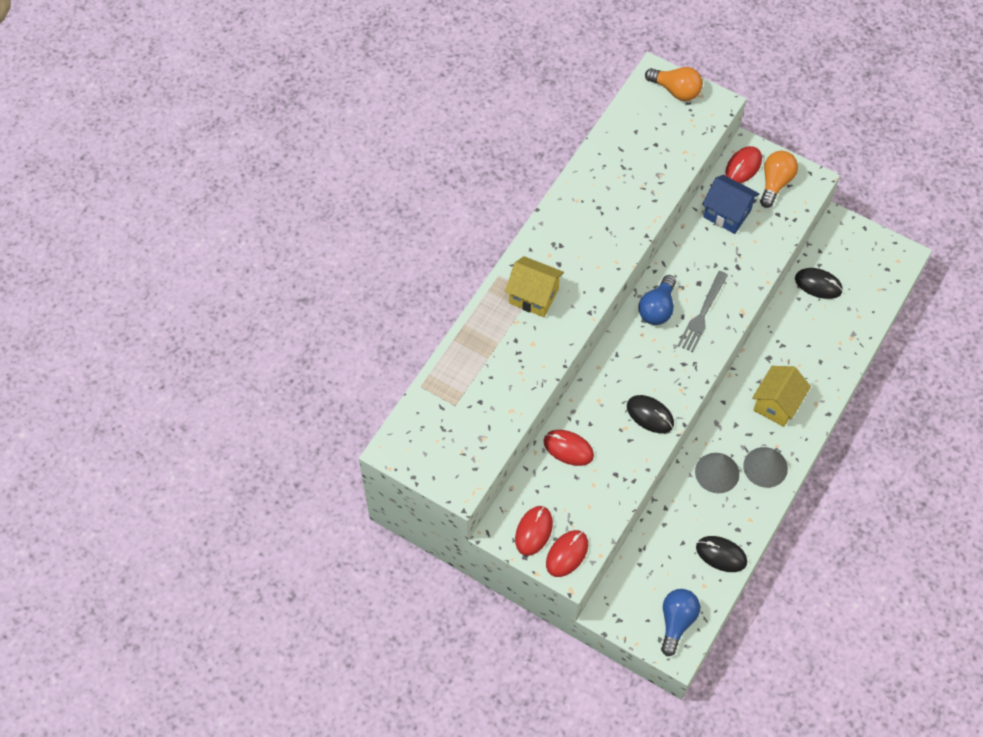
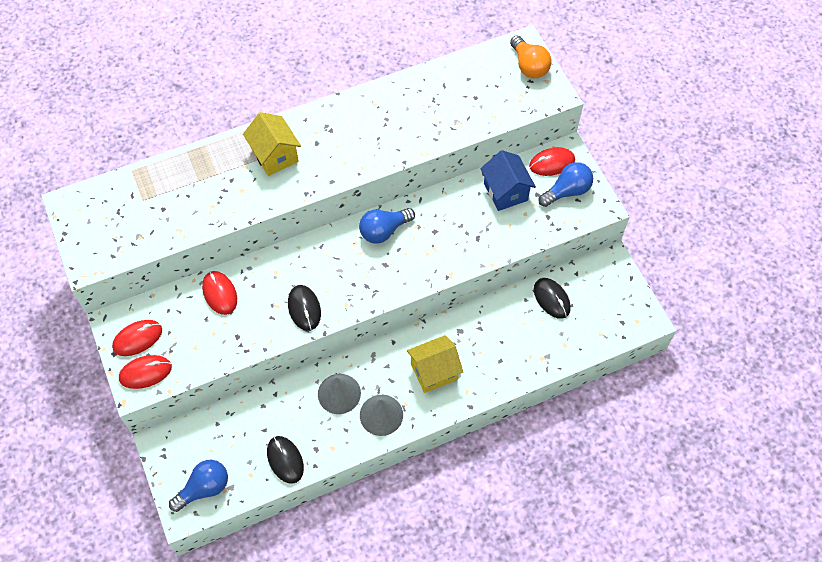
camera: 35 degrees right, 0 degrees up
(702, 315) = (415, 257): grey fork -> none
(775, 183) = (567, 191): orange light bulb -> blue light bulb

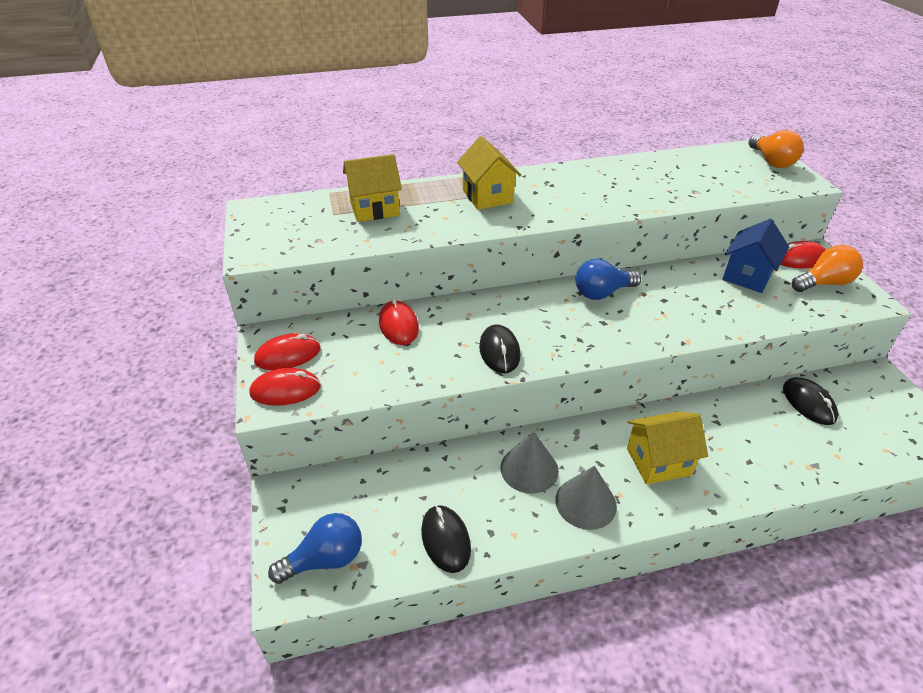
camera: 10 degrees right, 20 degrees down
(178, 188) = (374, 209): none -> yellow house
(505, 192) = (747, 276): blue house -> blue house turned 45 degrees clockwise
(567, 191) = (824, 283): blue light bulb -> orange light bulb

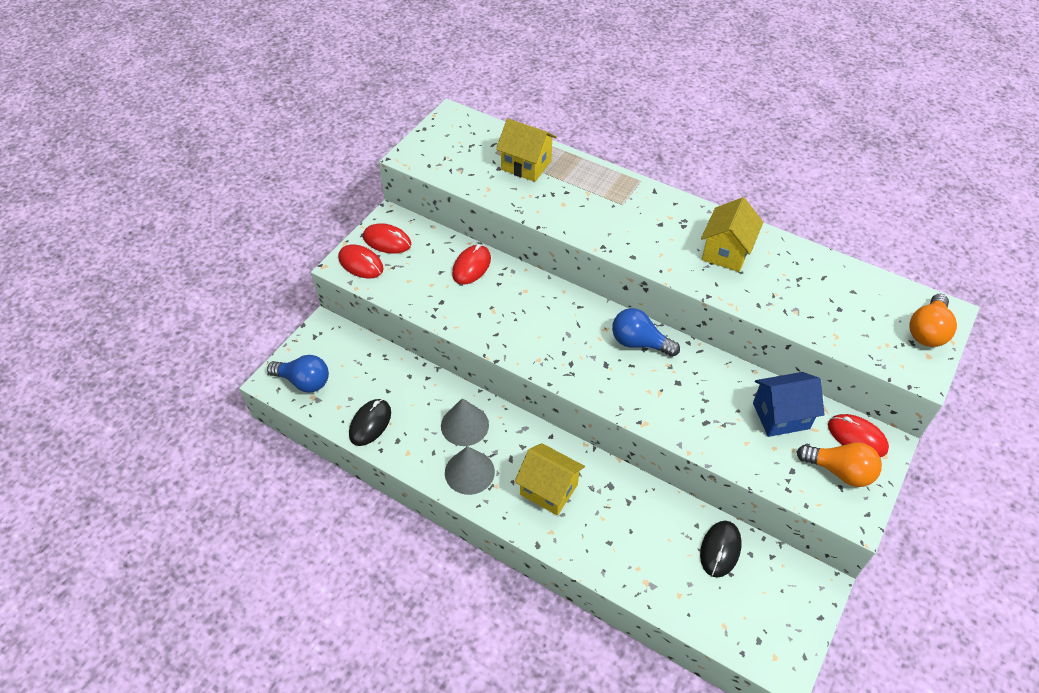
camera: 45 degrees right, 10 degrees up
(487, 196) = (618, 205): yellow house -> yellow house (726, 252)
(499, 351) = (507, 331): black mouse -> none

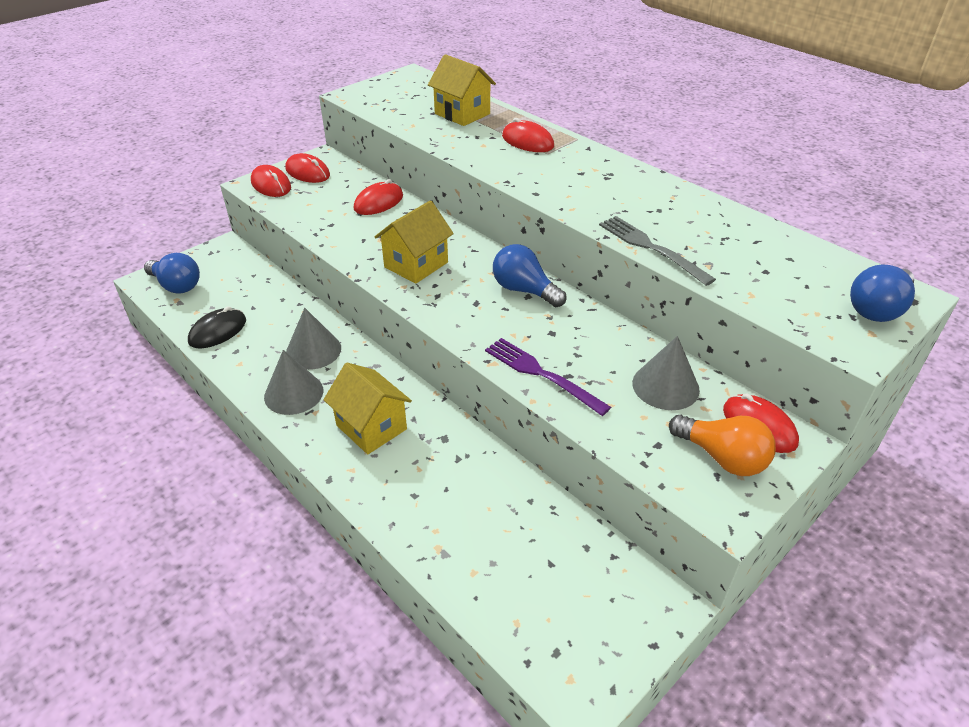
camera: 15 degrees right, 10 degrees down
(599, 192) = (527, 141): none -> red mouse
(685, 425) = (540, 374): none -> purple fork
(720, 549) = (548, 533): black mouse -> none
(726, 252) = (645, 204): yellow house -> yellow house (416, 265)
(746, 302) = (650, 247): none -> grey fork
(780, 416) = (665, 386): blue house -> grey cone
(927, 331) = (878, 309): orange light bulb -> blue light bulb

